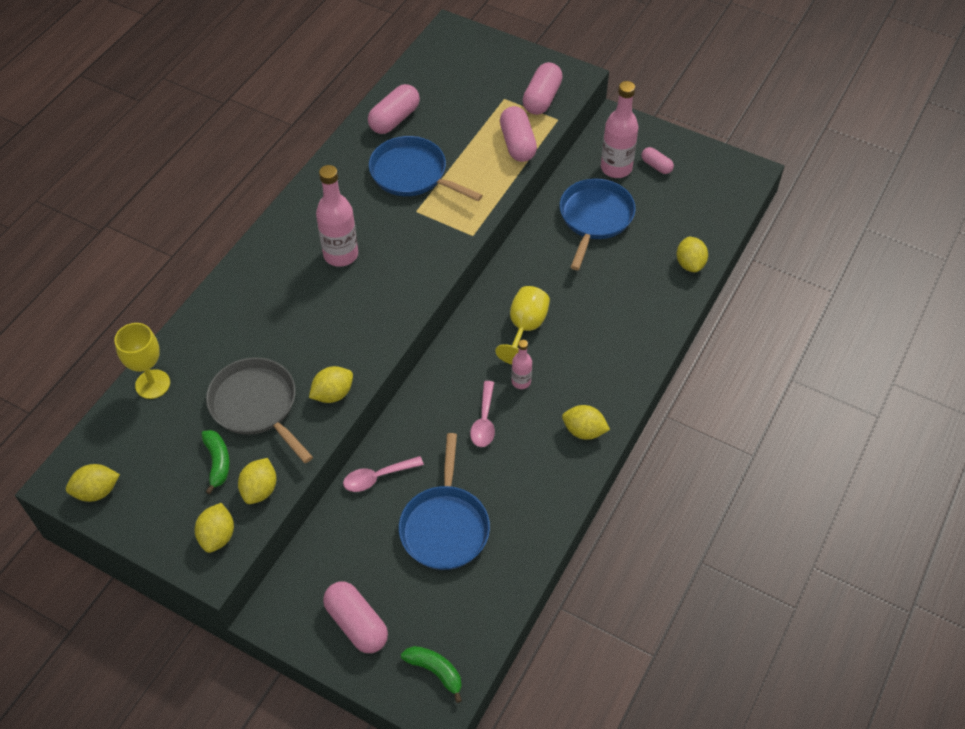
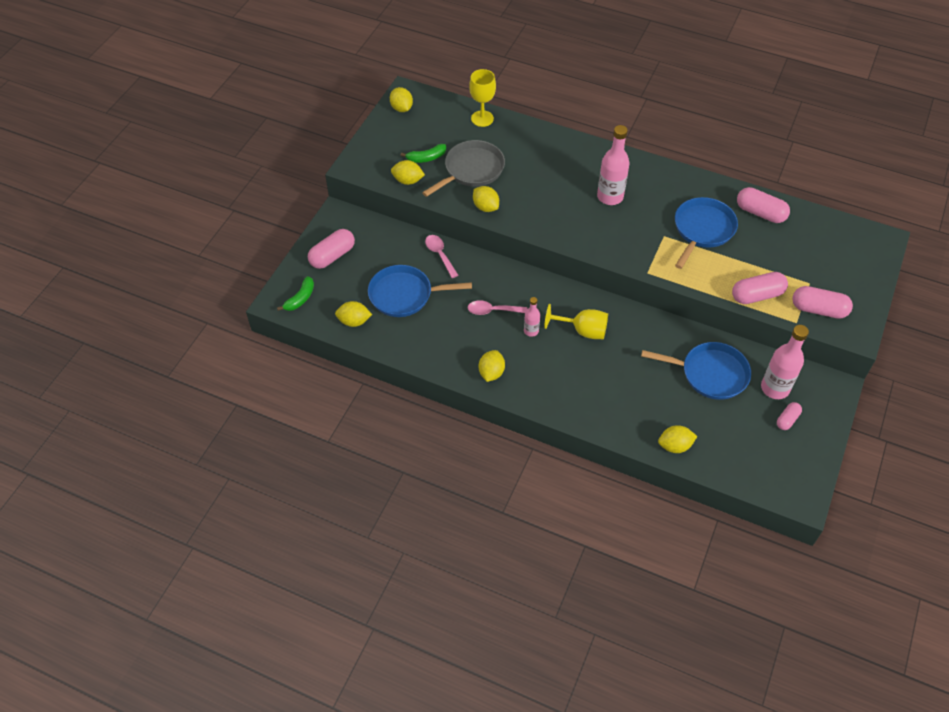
camera: 85 degrees right, 0 degrees up
(217, 536) = (374, 166): yellow lemon -> yellow lemon (354, 321)

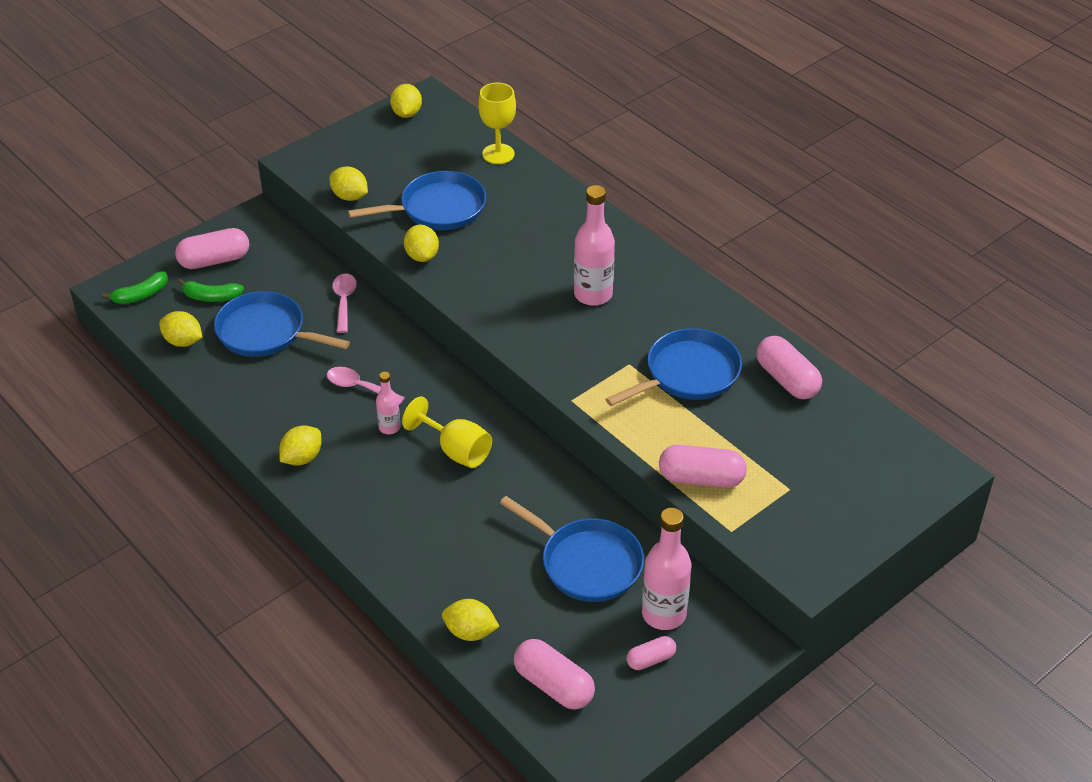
camera: 25 degrees right, 10 degrees down
(426, 158) = (392, 178): green banana -> green banana (211, 297)
(471, 170) = (438, 208): grey pan -> blue pan
(818, 309) = (776, 526): pink capsule -> pink capsule (553, 685)

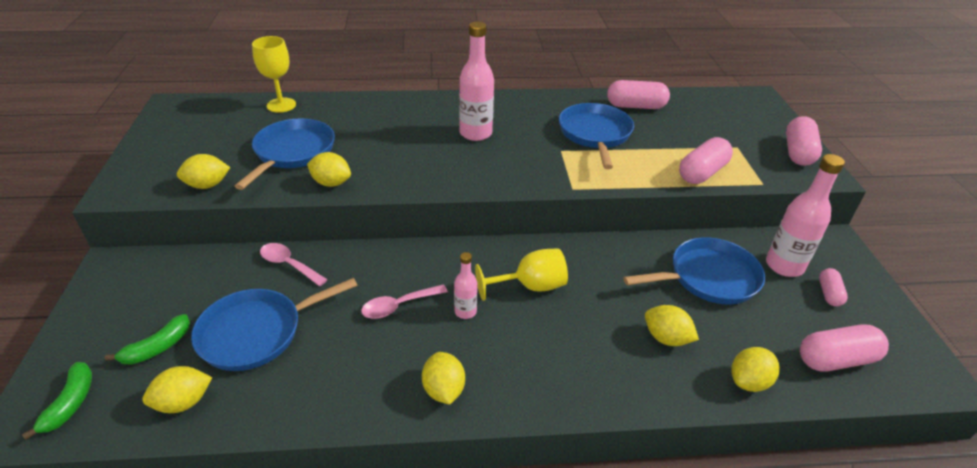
camera: 55 degrees left, 5 degrees down
(214, 260) = (116, 320): pink capsule -> pink capsule (798, 153)
(406, 113) = (170, 119): yellow lemon -> yellow lemon (666, 338)

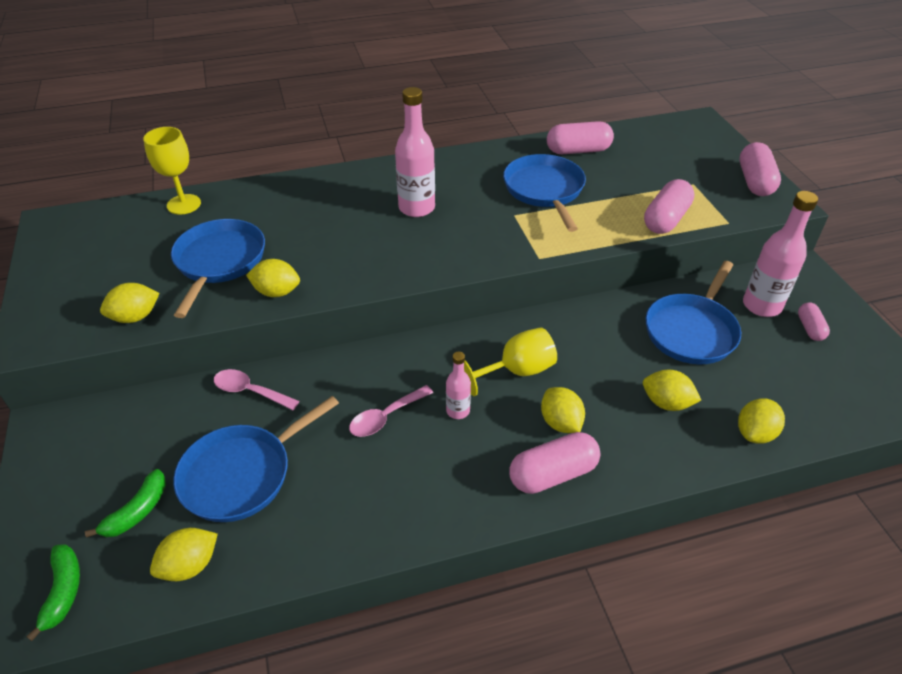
camera: 10 degrees left, 5 degrees up
(443, 390) = (461, 499): yellow lemon -> yellow lemon (560, 422)
(708, 277) = (692, 331): blue pan -> blue pan turned 150 degrees clockwise
(836, 359) = (830, 395): pink capsule -> pink capsule (553, 474)

